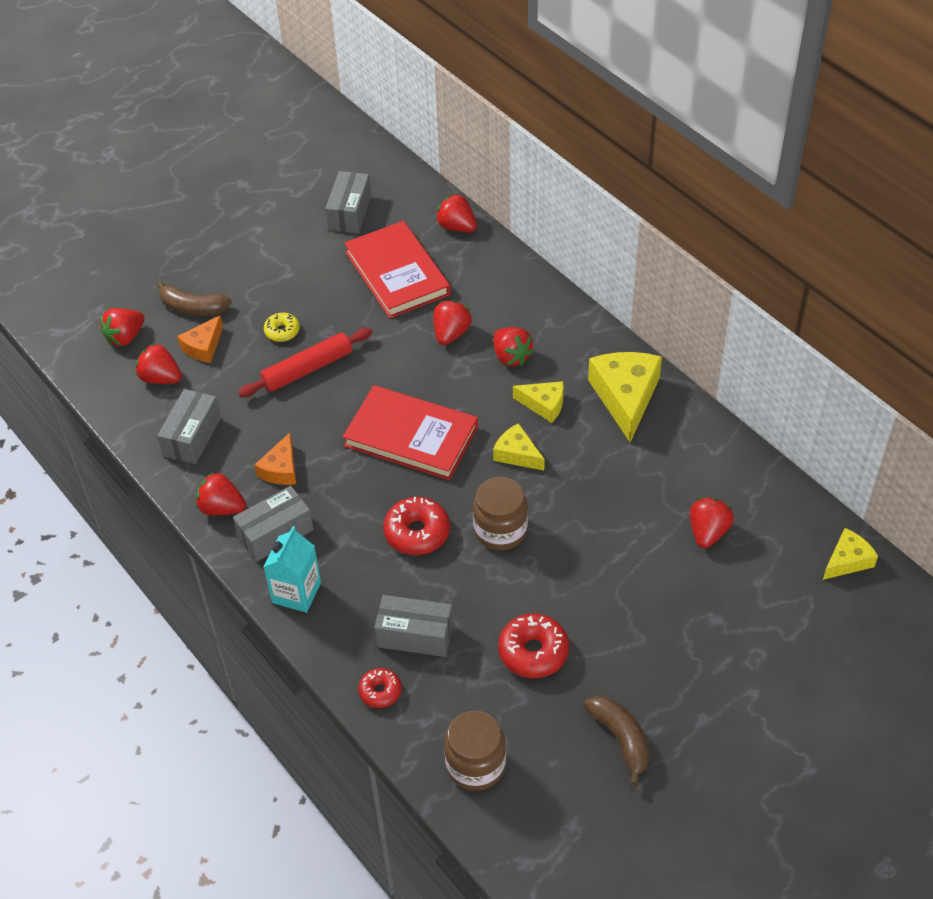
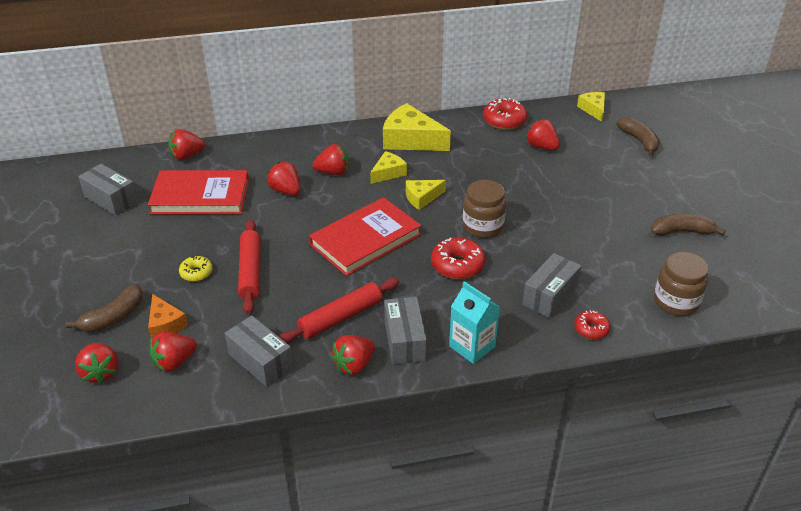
camera: 65 degrees left, 10 degrees down
(281, 469) = (341, 317): orange cheese -> red rolling pin
(533, 652) = (594, 245): red donut -> red donut (504, 121)
(805, 637) = (639, 141): none -> brown banana

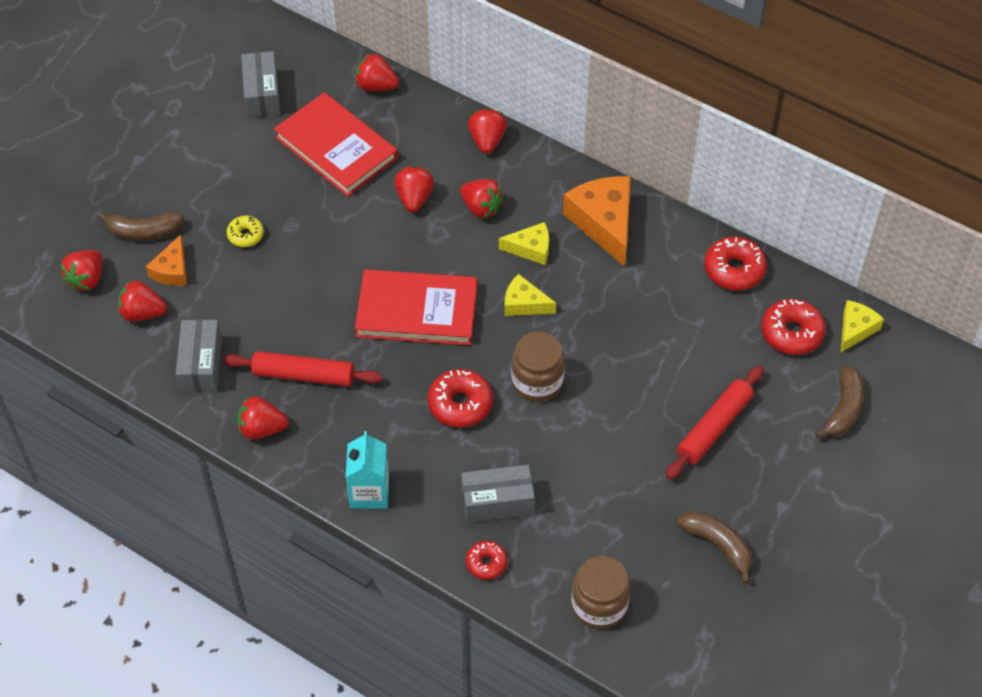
camera: 45 degrees right, 15 degrees up
(250, 271) = (287, 268): red rolling pin -> red rolling pin (714, 427)
(404, 340) = (325, 440): grey box -> none
(411, 140) = (604, 223): yellow cheese -> orange cheese
(542, 147) = (725, 334): red strawberry -> red strawberry (487, 141)
(569, 128) = (791, 333): none -> red donut

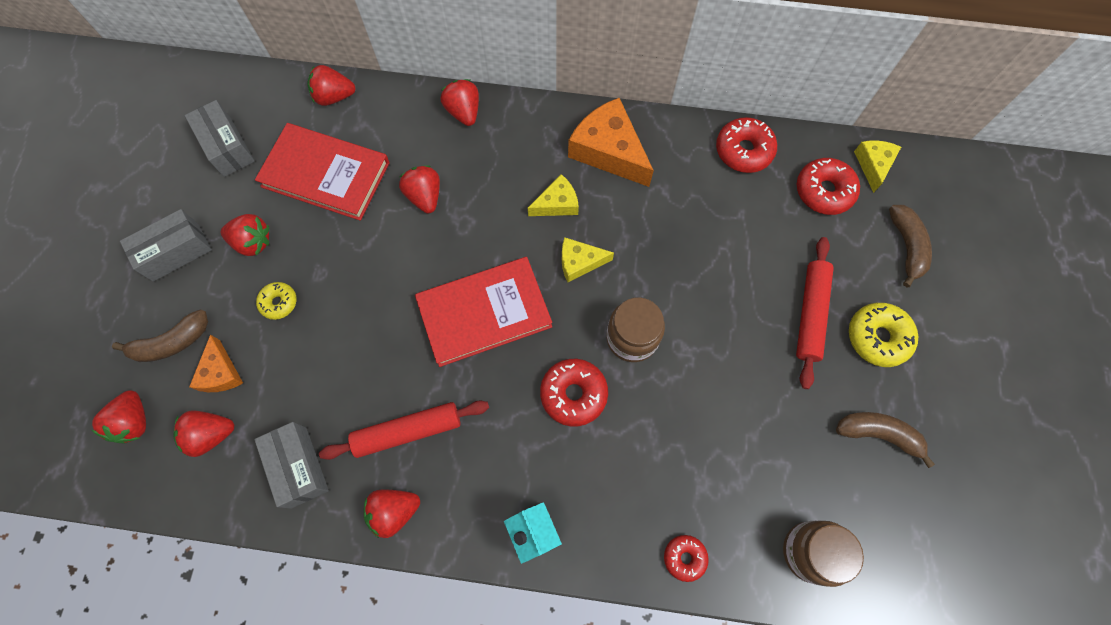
camera: 25 degrees left, 15 degrees up
(481, 208) = (491, 181): red strawberry -> red strawberry (253, 242)
(497, 502) = (661, 484): grey box -> grey box (176, 252)
(766, 471) = (877, 337): none -> yellow donut

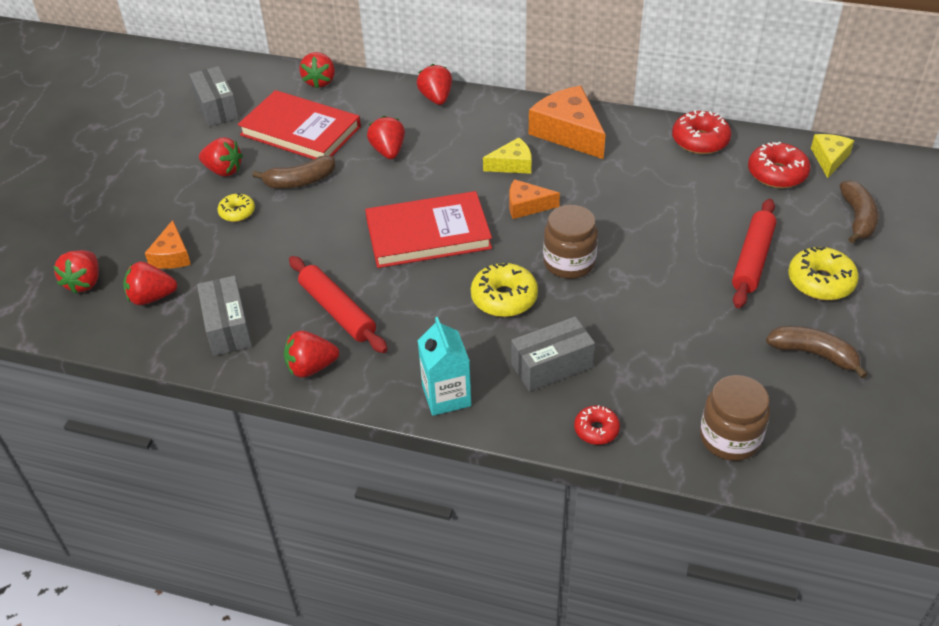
camera: 10 degrees right, 25 degrees down
(172, 342) = (133, 232): brown banana -> brown banana (300, 181)
(176, 252) = (153, 172): grey box -> grey box (552, 366)
(334, 97) = (320, 82): red strawberry -> red strawberry turned 90 degrees counterclockwise
(408, 431) = (337, 311): red rolling pin -> red rolling pin turned 60 degrees clockwise
(573, 394) = (504, 298): red donut -> yellow donut
(579, 262) = (527, 206): yellow cheese -> orange cheese

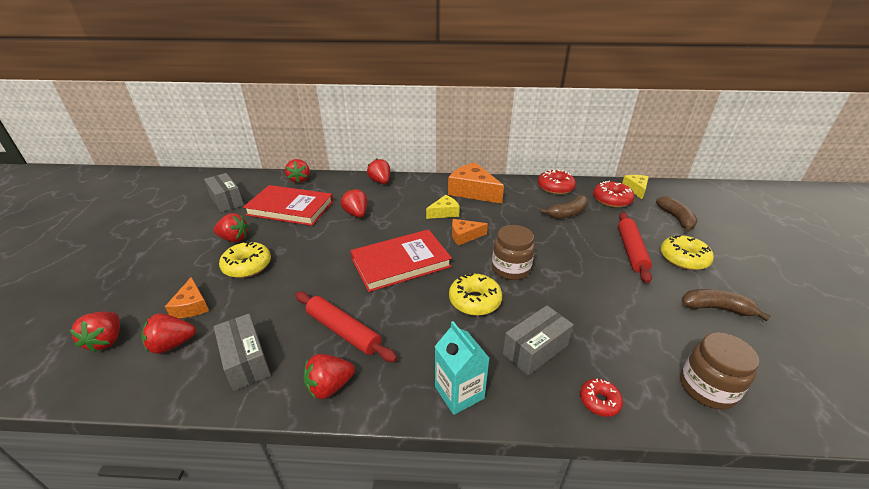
camera: 15 degrees left, 10 degrees down
(237, 212) = (247, 266): yellow donut -> yellow donut, size x1.66
(300, 181) = (295, 239): brown banana -> brown banana (568, 213)

